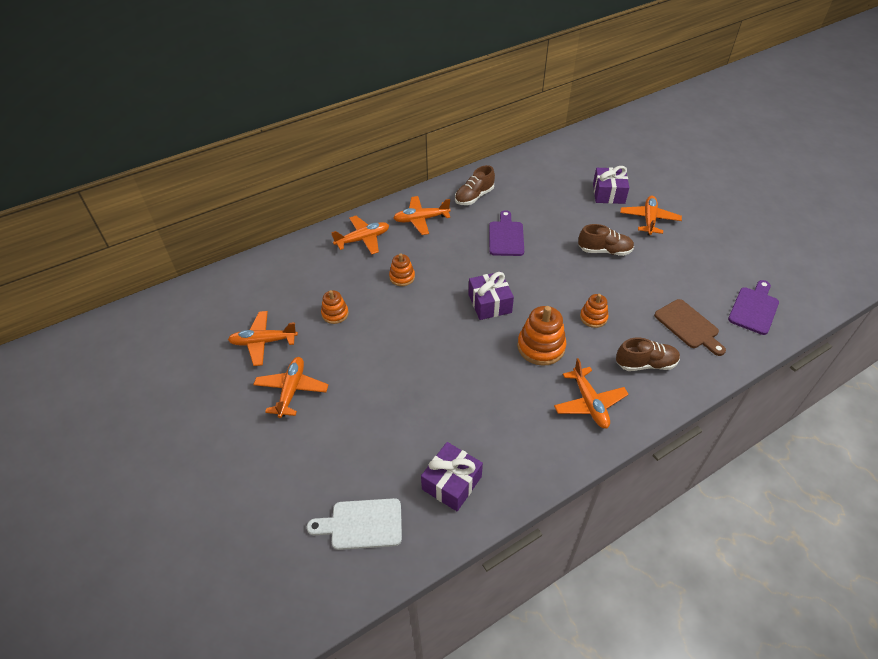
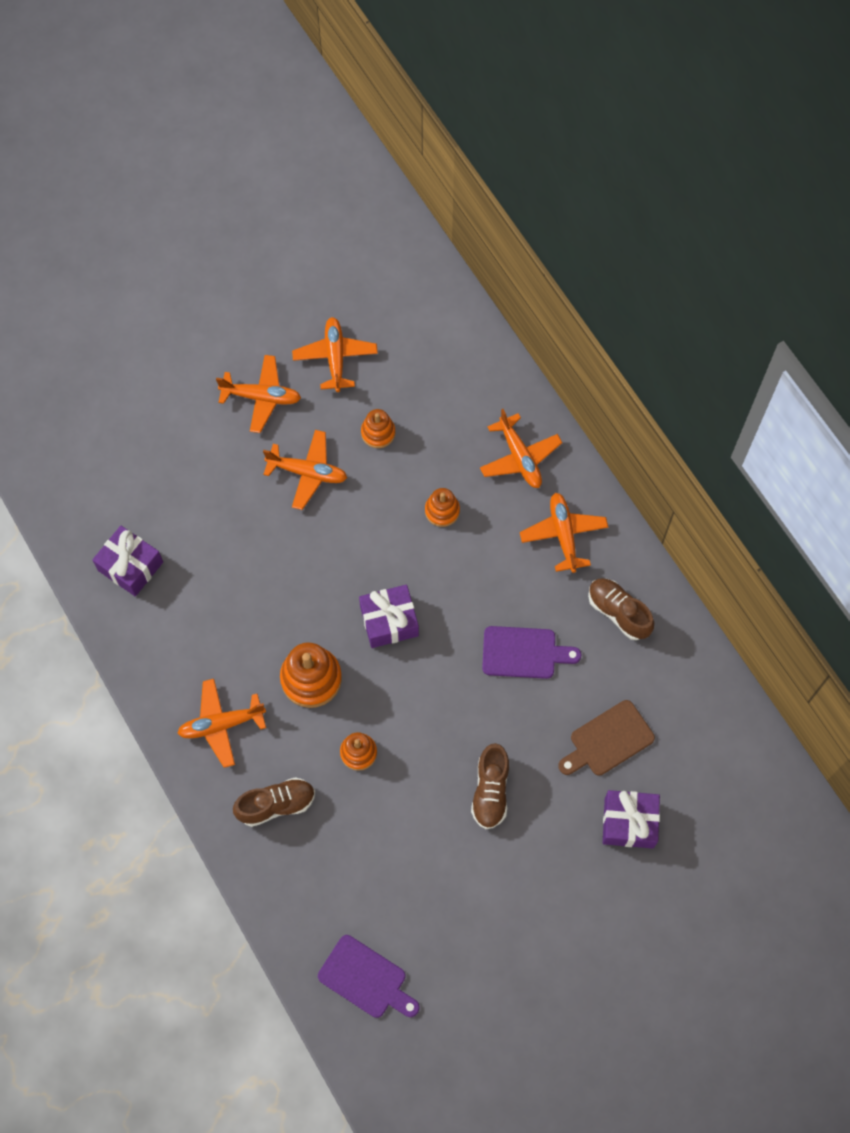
camera: 90 degrees right, 20 degrees up
(362, 524) = (93, 480): white cutting board -> none
(645, 364) = (276, 804): brown shoe -> brown shoe turned 105 degrees counterclockwise
(649, 220) = (562, 874): orange plane -> orange plane (307, 472)
(688, 326) = (337, 877): brown cutting board -> brown cutting board (608, 740)

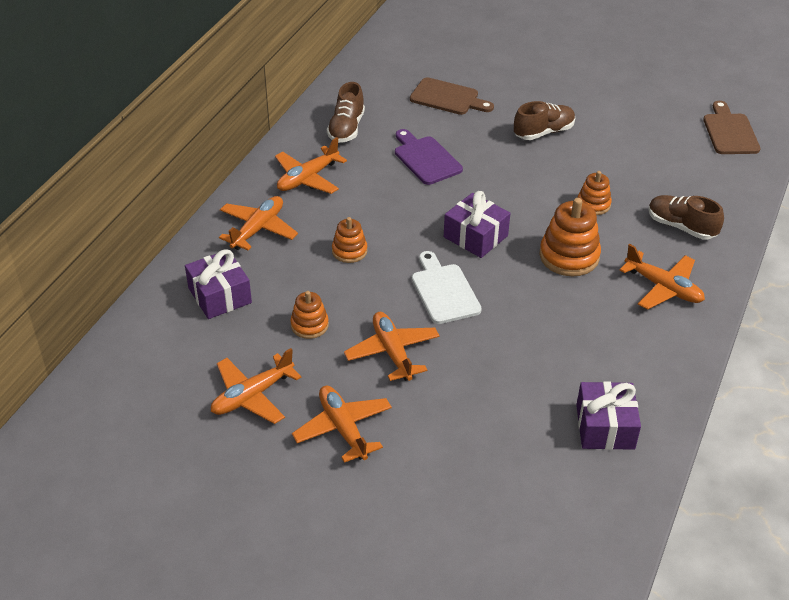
camera: 125 degrees left, 25 degrees down
(344, 552) = (444, 291): none -> white cutting board
(366, 979) = (729, 132): purple cutting board -> brown cutting board
(629, 822) = (493, 70): purple gift -> purple gift (219, 295)

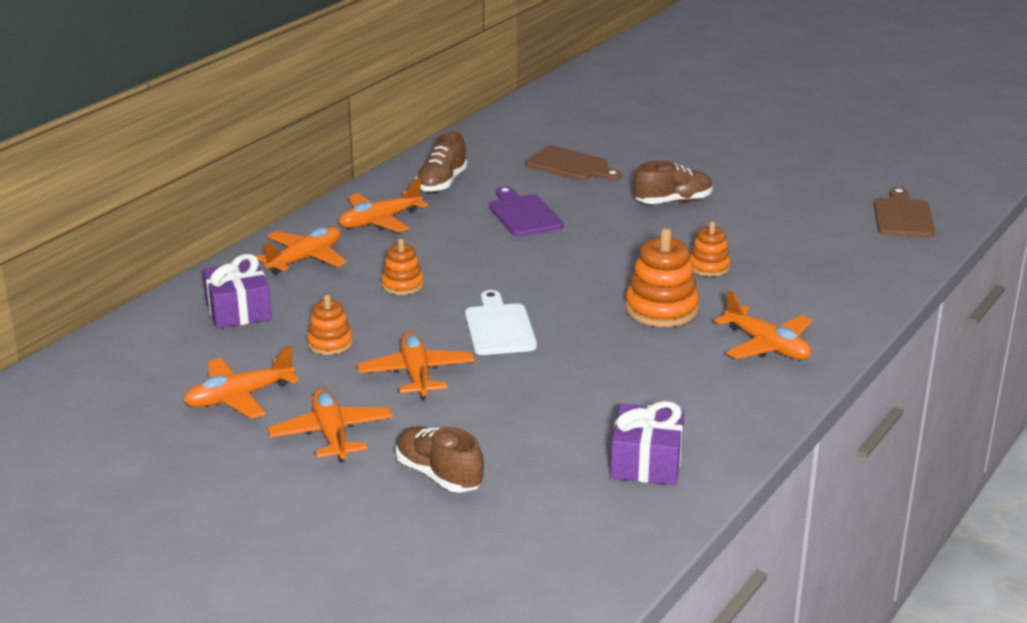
camera: 10 degrees right, 15 degrees down
(475, 236) = (555, 284): purple gift -> none
(681, 227) = (810, 294): brown shoe -> brown shoe (439, 475)

